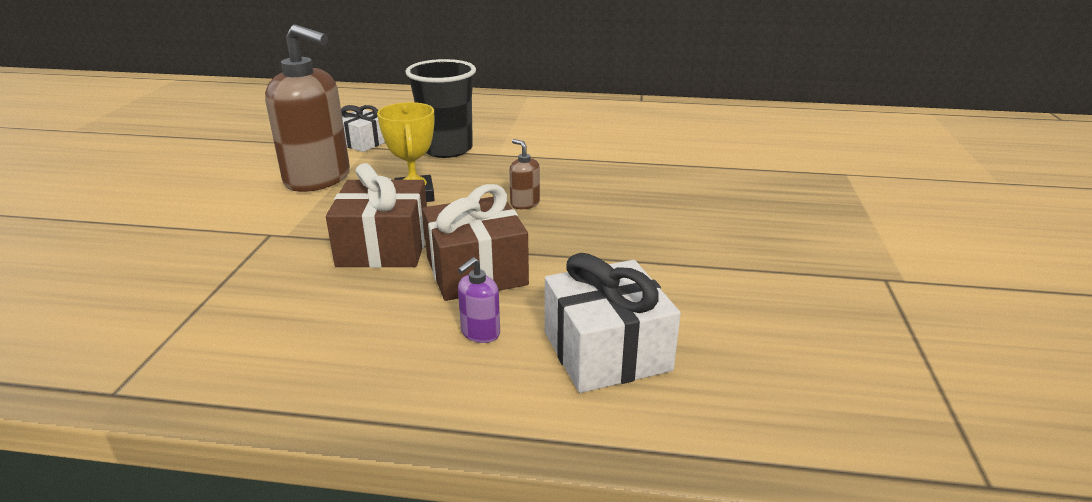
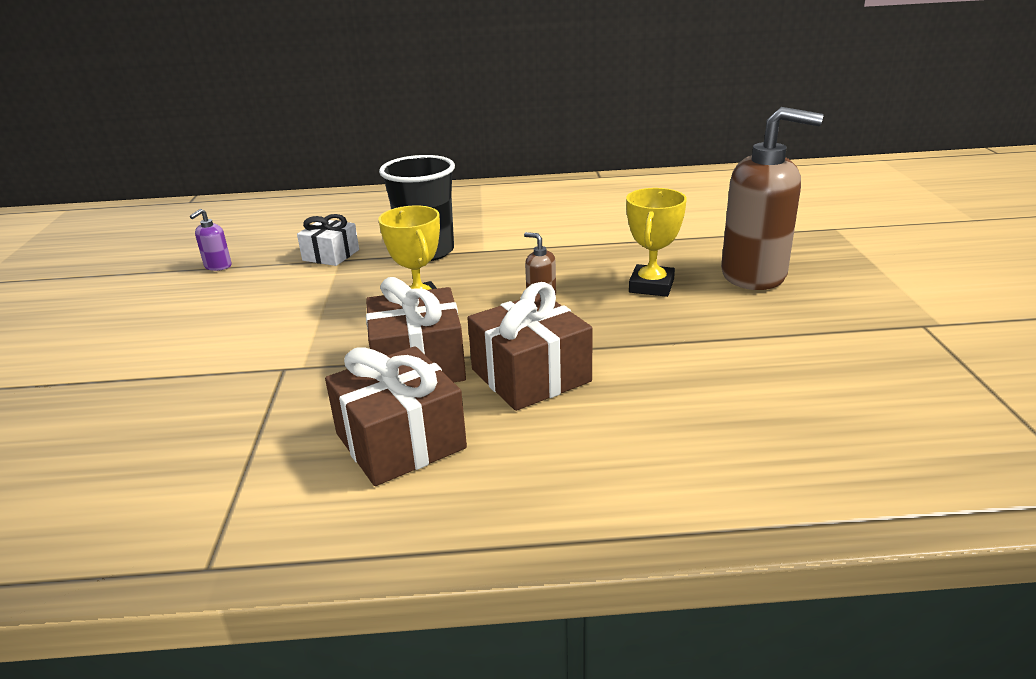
camera: 10 degrees left, 0 degrees up
(318, 179) = (303, 301): brown soap dispenser -> brown soap dispenser (754, 275)
(330, 311) = (400, 441): none -> brown gift
(480, 333) = (570, 438): purple soap dispenser -> purple soap dispenser (218, 266)
(606, 351) = (705, 435): white gift -> none
(633, 205) = (651, 286): none -> yellow trophy

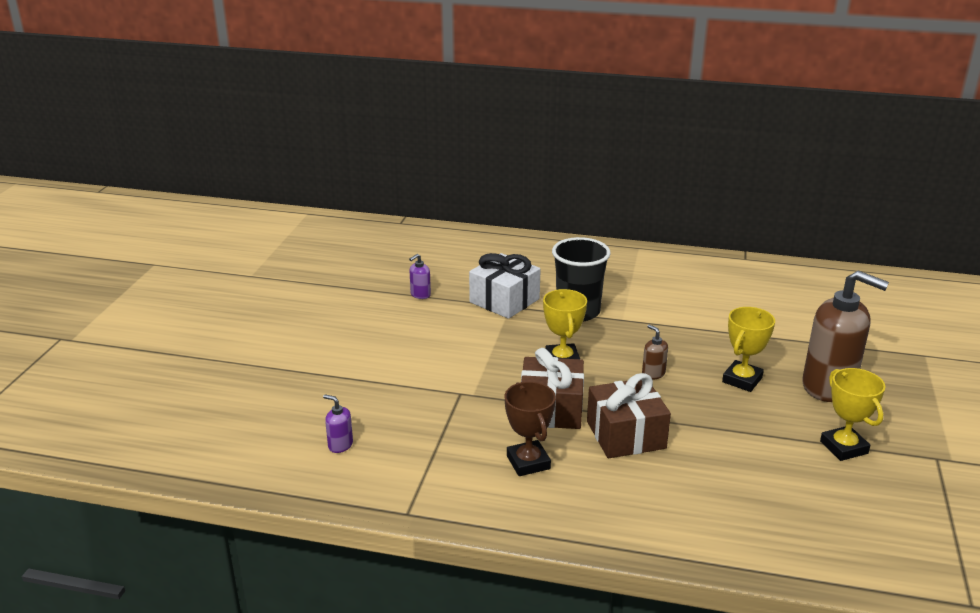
camera: 15 degrees right, 0 degrees up
(89, 479) = (340, 445): none -> purple soap dispenser
(331, 255) = (504, 300): white gift -> white gift, size x1.58
(400, 441) = (528, 462): brown gift -> brown trophy
(811, 335) = (843, 447): none -> yellow trophy

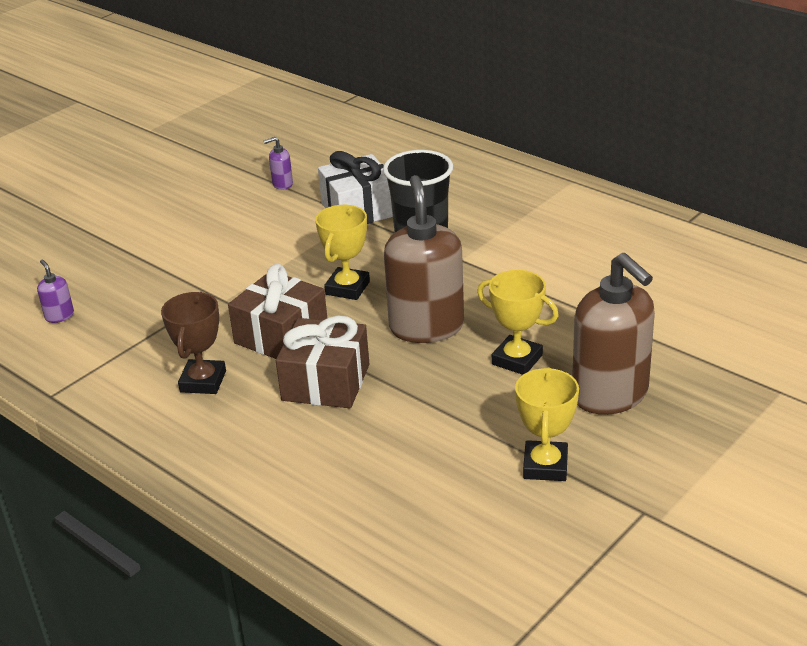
camera: 30 degrees right, 5 degrees up
(653, 373) = (426, 327): brown soap dispenser -> brown soap dispenser, size x2.45
(742, 380) = (517, 360): yellow trophy -> yellow trophy turned 60 degrees clockwise

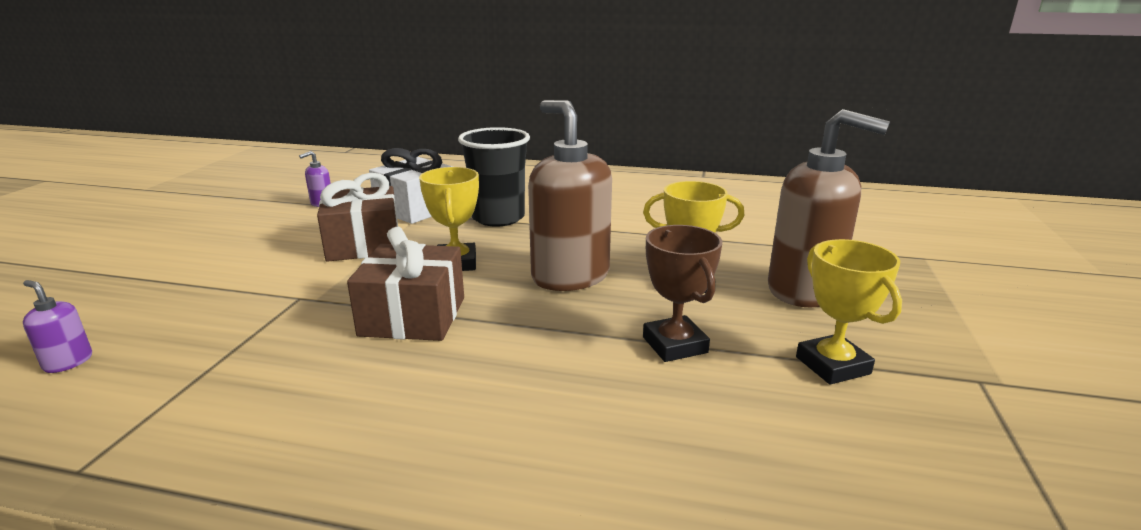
camera: 30 degrees left, 10 degrees down
(203, 381) = (339, 387): brown trophy -> brown trophy (675, 345)
(326, 382) = (507, 348): brown gift -> brown gift (364, 244)

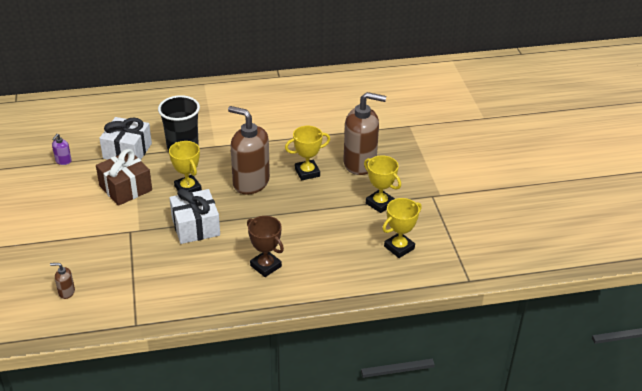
camera: 25 degrees left, 15 degrees up
(68, 362) = (66, 292): purple soap dispenser -> brown soap dispenser
(413, 316) = (196, 226): brown gift -> white gift
(675, 345) = (317, 210): brown trophy -> brown trophy (265, 266)
(869, 481) = (399, 247): none -> yellow trophy

